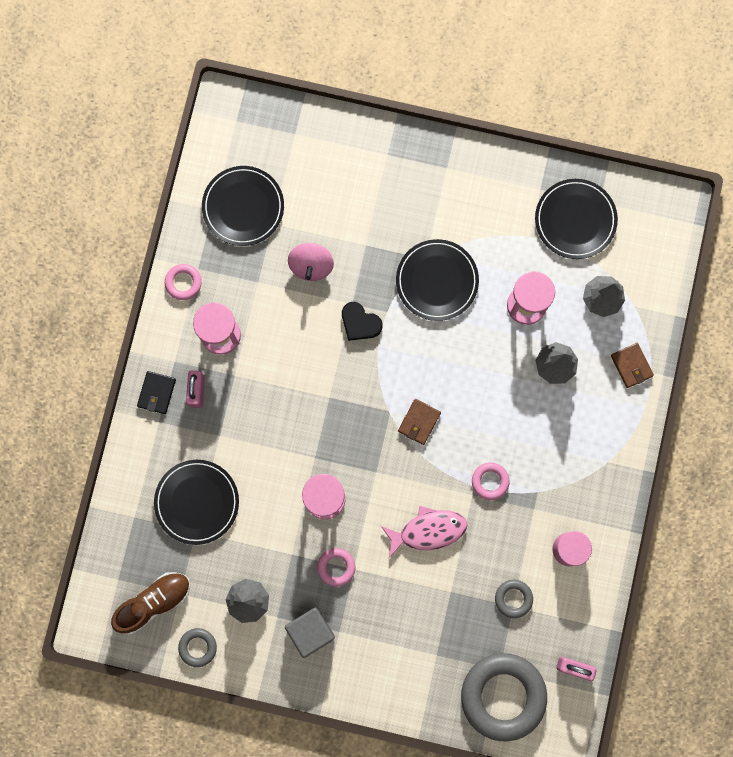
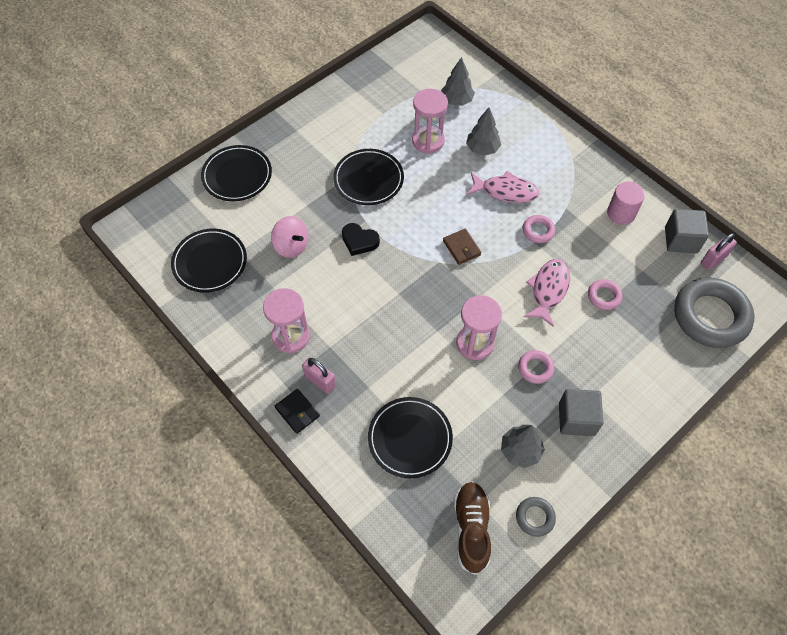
camera: 55 degrees left, 20 degrees down
(183, 283) = (228, 337): pink ring -> pink ring (604, 296)
(360, 323) = (359, 241): black heart -> black heart turned 45 degrees clockwise
(513, 598) = (637, 266): grey ring -> none
(516, 421) = (505, 191): none -> pink fish
(575, 220) = (393, 85): black plate -> black plate (237, 175)
(576, 624) = (681, 240): none -> grey cube
(631, 366) = (515, 110): brown wallet -> none

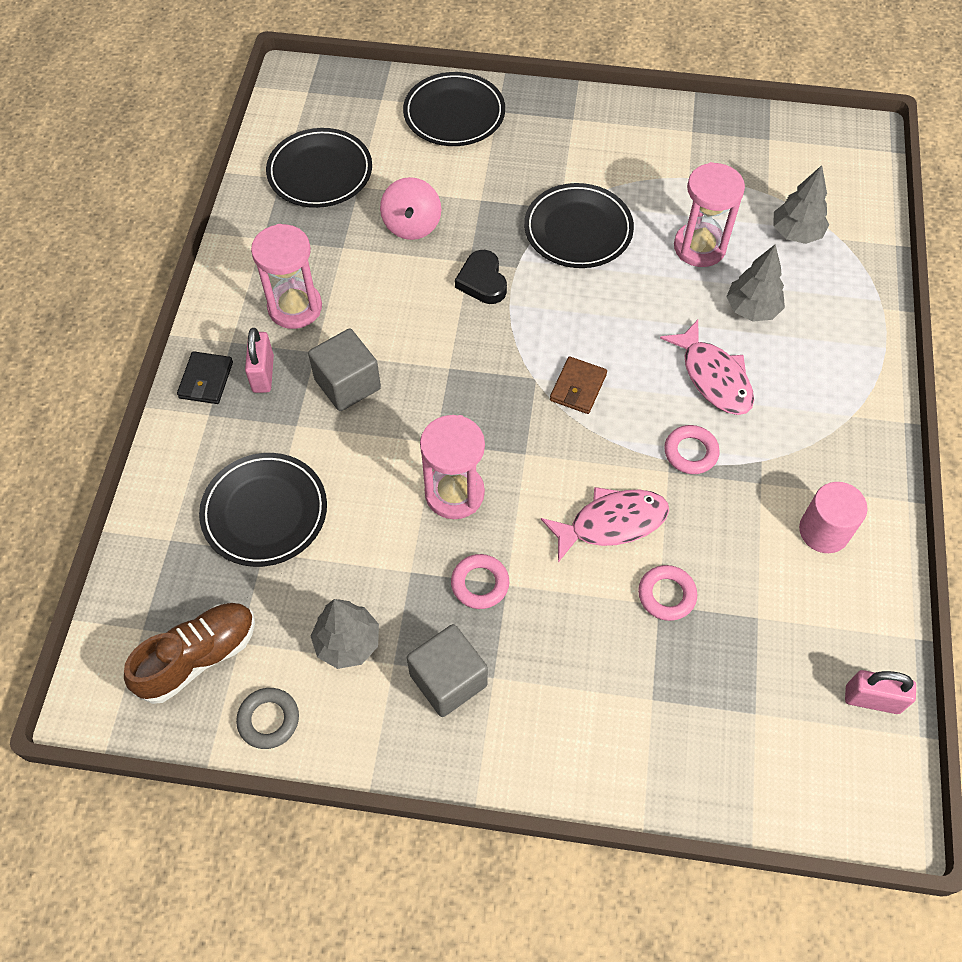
camera: 50 degrees right, 0 degrees up
(681, 240) = (860, 635): grey cube -> grey cube (347, 384)
(710, 316) = (769, 753): grey ring -> none

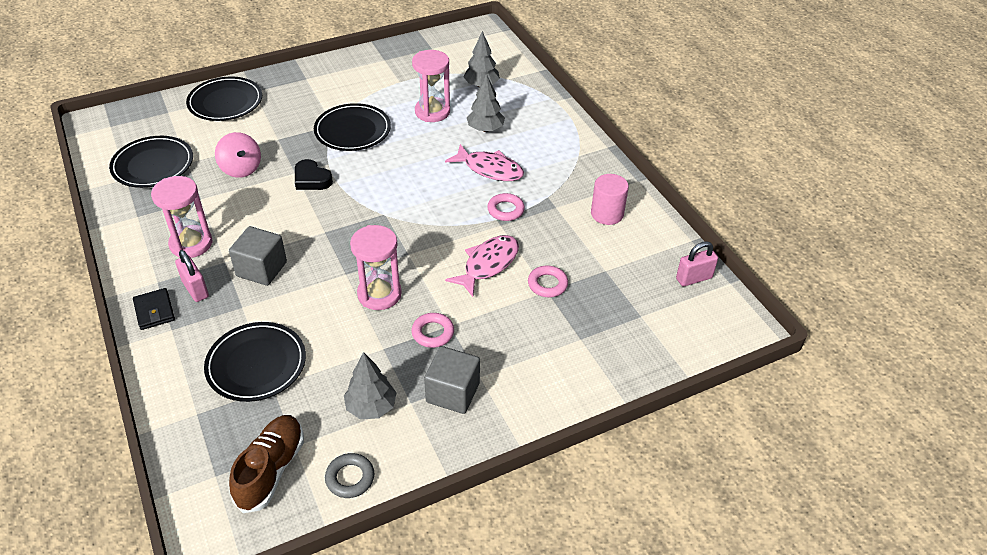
camera: 35 degrees left, 15 degrees down
(578, 387) = (414, 207): brown wallet -> none

